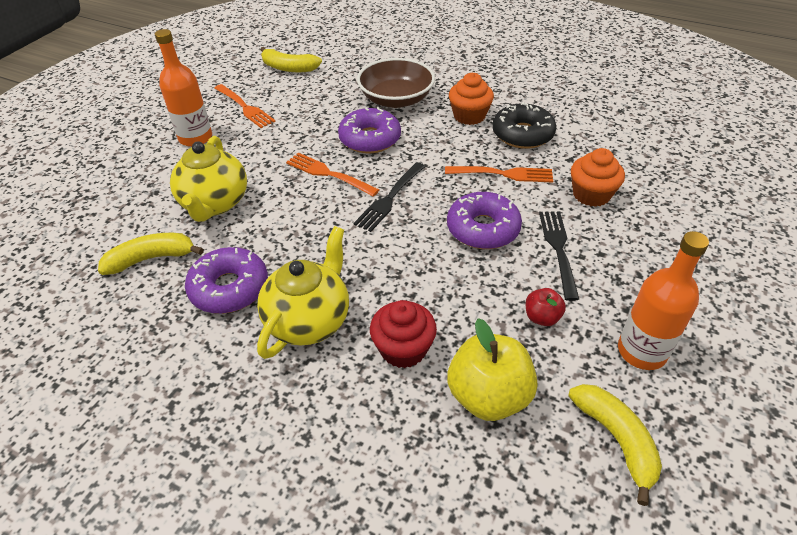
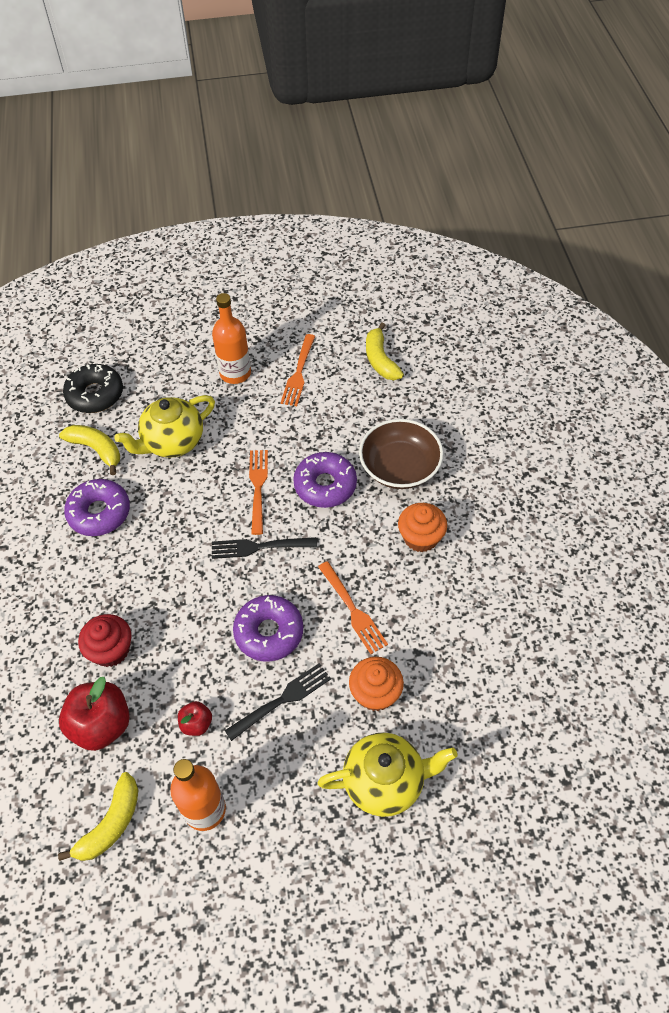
camera: 55 degrees right, 10 degrees up
(309, 320) = (101, 578): yellow teapot -> yellow teapot (385, 782)
(488, 396) = (101, 725): yellow apple -> red apple
(522, 134) = (426, 595): black donut -> black donut (95, 394)

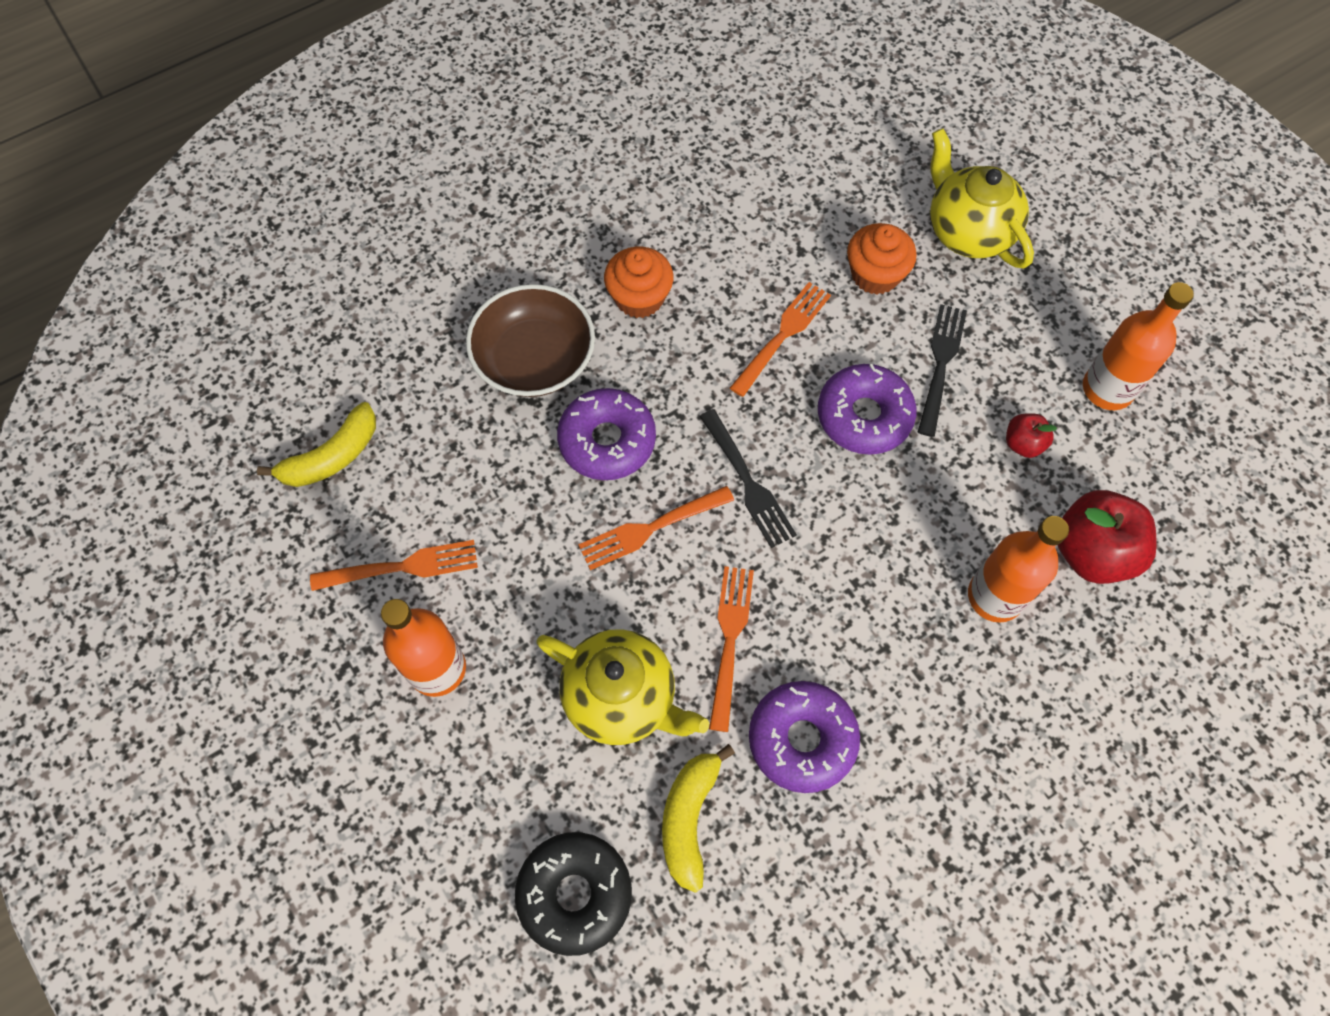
camera: 115 degrees left, 10 degrees up
(111, 650) = (995, 596): red cupcake -> orange bottle
(111, 824) = (1186, 478): yellow banana -> none
(171, 501) = (730, 641): none -> orange fork
(281, 700) = (941, 365): black fork -> black fork turned 75 degrees clockwise

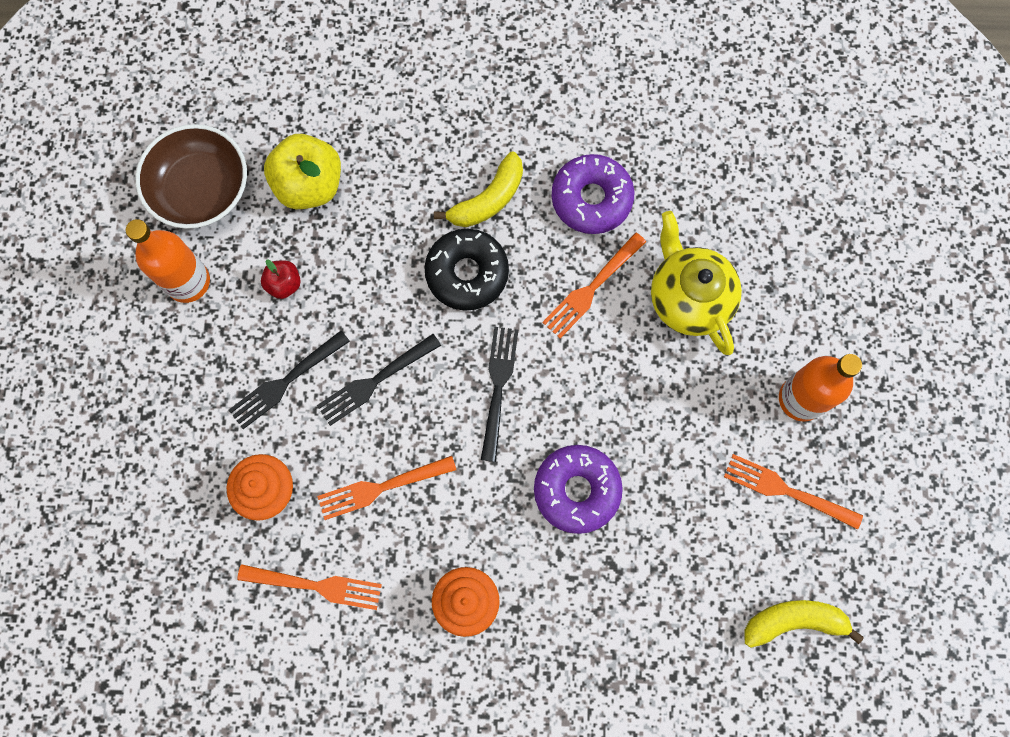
camera: 145 degrees left, 10 degrees up
(534, 359) = (587, 601): brown bowl -> brown bowl (201, 189)
(575, 894) = (791, 204): black donut -> black donut (467, 273)
(652, 528) = (590, 400): orange fork -> orange fork (315, 586)
(689, 818) = (694, 201): yellow banana -> yellow banana (488, 199)
(864, 416) = (376, 380): purple donut -> black fork
(968, 231) = (162, 477): yellow teapot -> none
(995, 596) = (397, 200): orange bottle -> none
(1091, 552) = (309, 185): red apple -> yellow apple

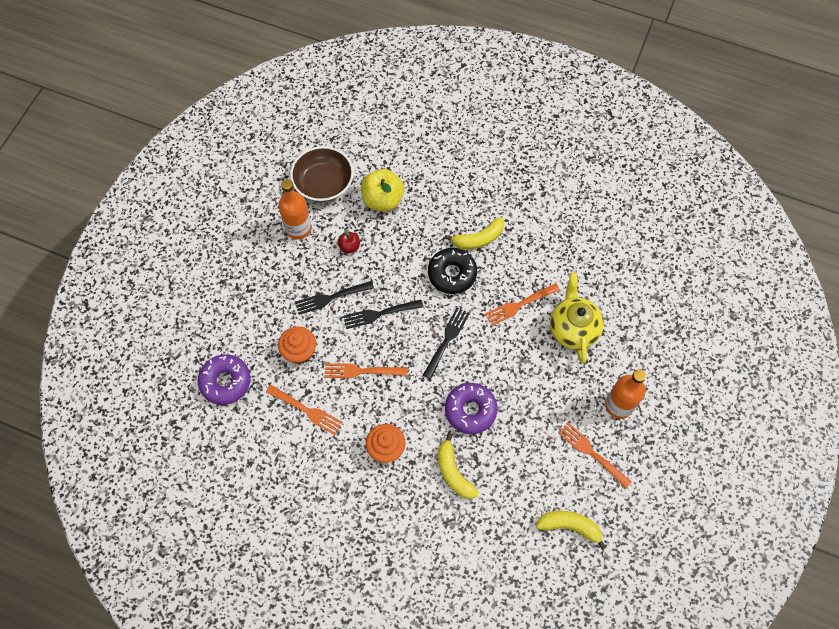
camera: 20 degrees right, 10 degrees down
(586, 601) = (453, 472): none -> yellow banana
(591, 199) = (537, 257): purple donut -> purple donut (225, 382)

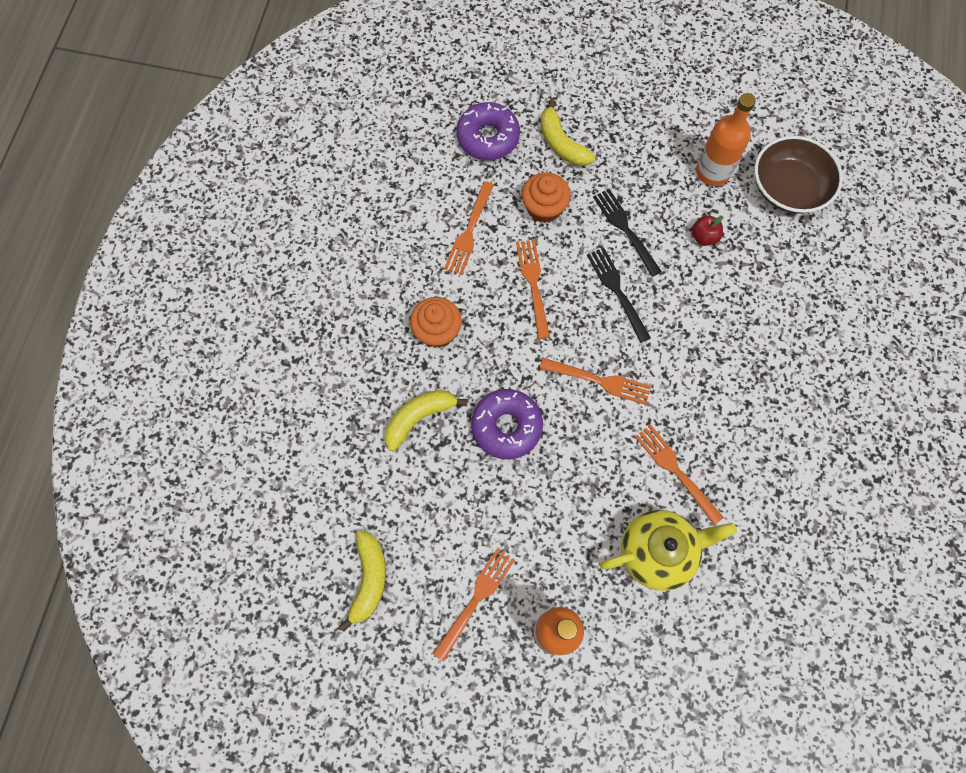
camera: 80 degrees right, 5 degrees up
(382, 200) = (786, 264): yellow apple -> none
(446, 341) = (598, 381): black fork -> orange fork
(452, 274) = (699, 372): black donut -> none
(478, 239) = (764, 400): yellow banana -> yellow banana (561, 143)

